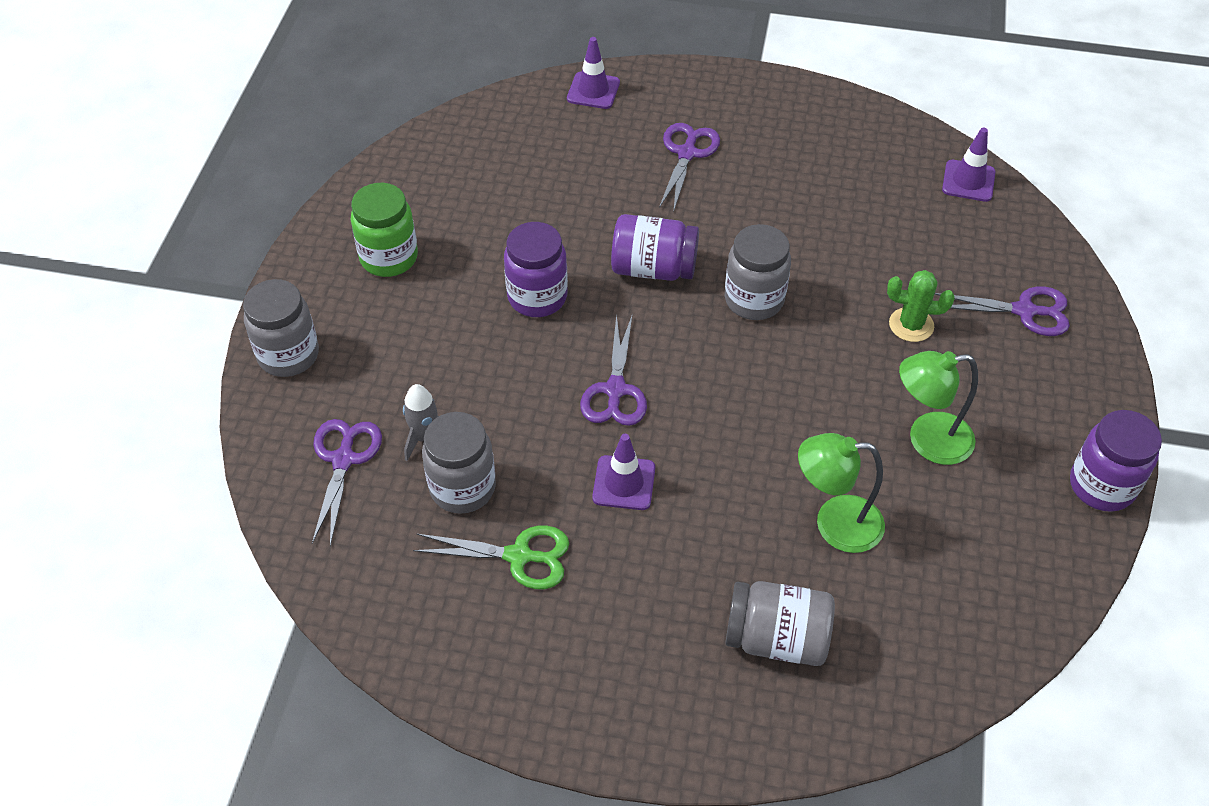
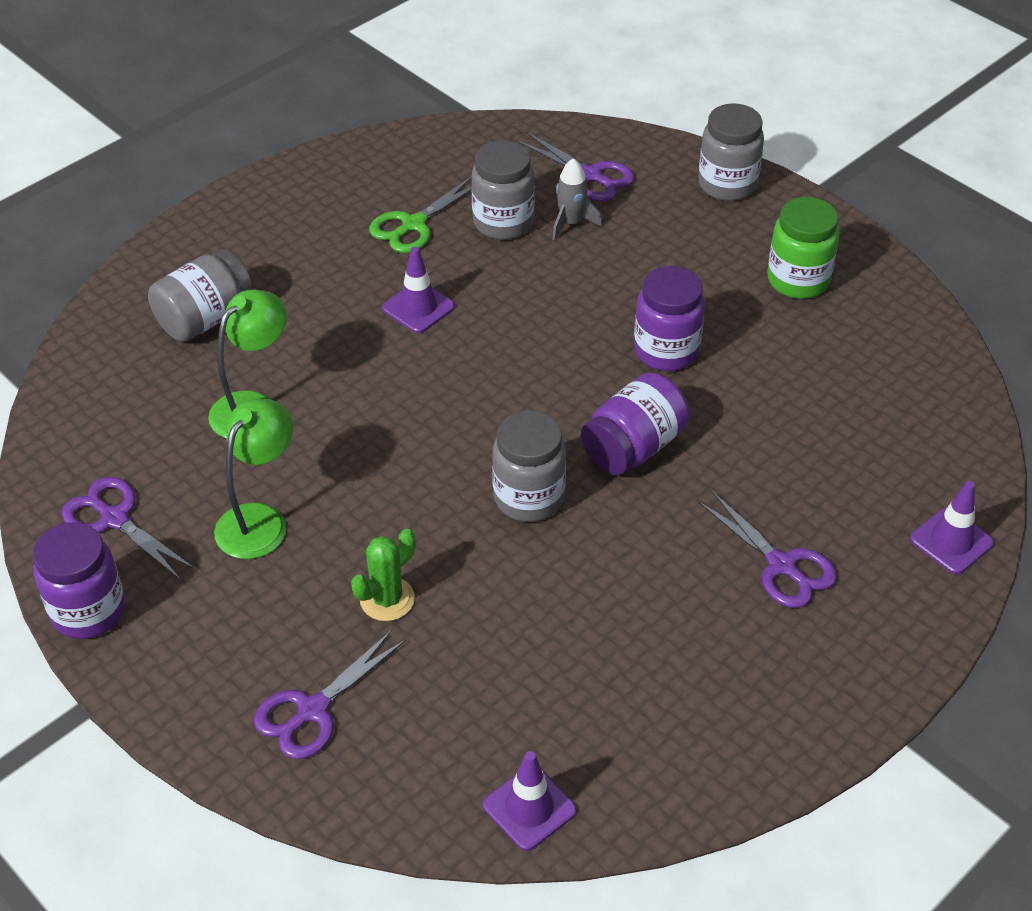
camera: 125 degrees right, 5 degrees down
(615, 390) = (514, 348): purple scissors -> purple scissors (114, 519)

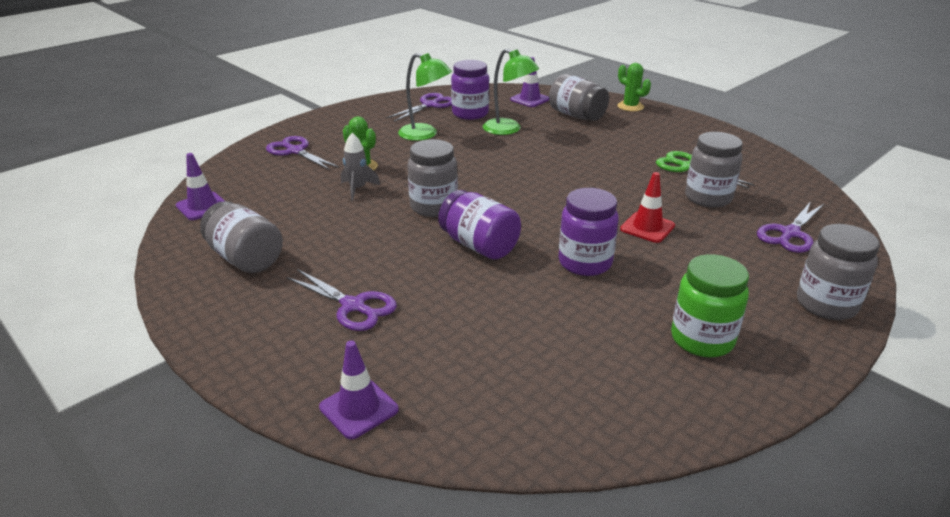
camera: 90 degrees right, 15 degrees down
(88, 611) = (374, 104): purple jar -> purple jar (470, 114)
(177, 251) = (630, 106): none -> green cactus
(418, 307) = (604, 170): purple traffic cone -> purple traffic cone (530, 99)
(571, 223) = (722, 224): grey rocket -> grey rocket (357, 189)
(580, 287) = (647, 227): none -> red traffic cone
(685, 705) = (245, 258): none -> grey jar
(781, 565) = (353, 306): purple scissors -> purple scissors turned 105 degrees counterclockwise

